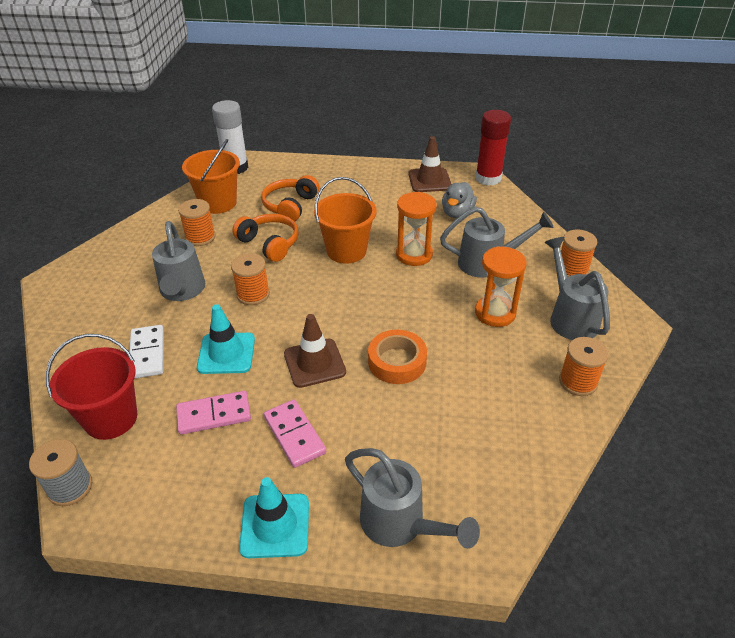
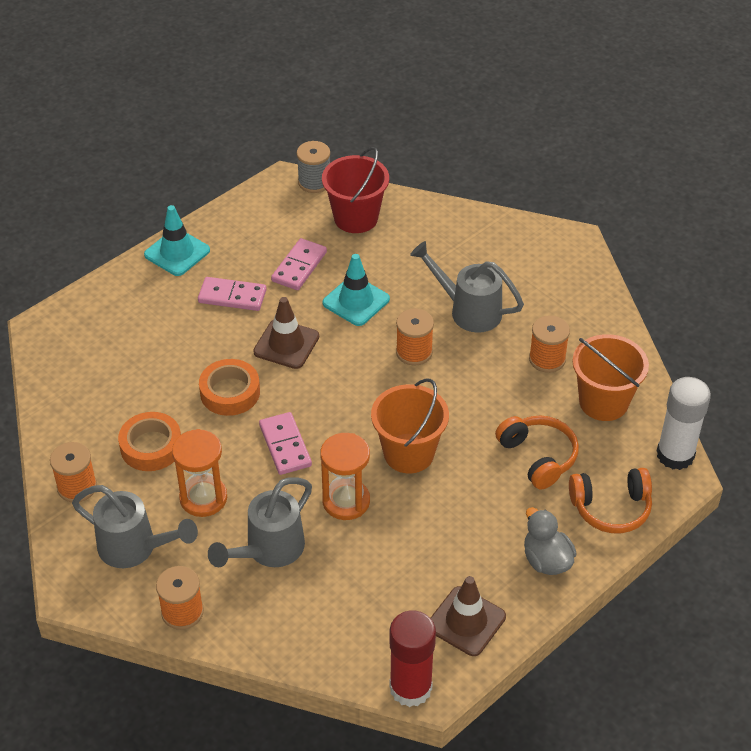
camera: 130 degrees right, 5 degrees up
(147, 353) = (406, 259): white domino -> none
(269, 244) = (482, 403): orange headphones -> orange headphones (611, 508)
(400, 524) = (107, 305): grey watering can -> none
(407, 304) = (285, 445): none -> pink domino
(457, 213) = (374, 594): grey duck -> grey duck (546, 560)
(495, 368) = (151, 446): none -> orange tape

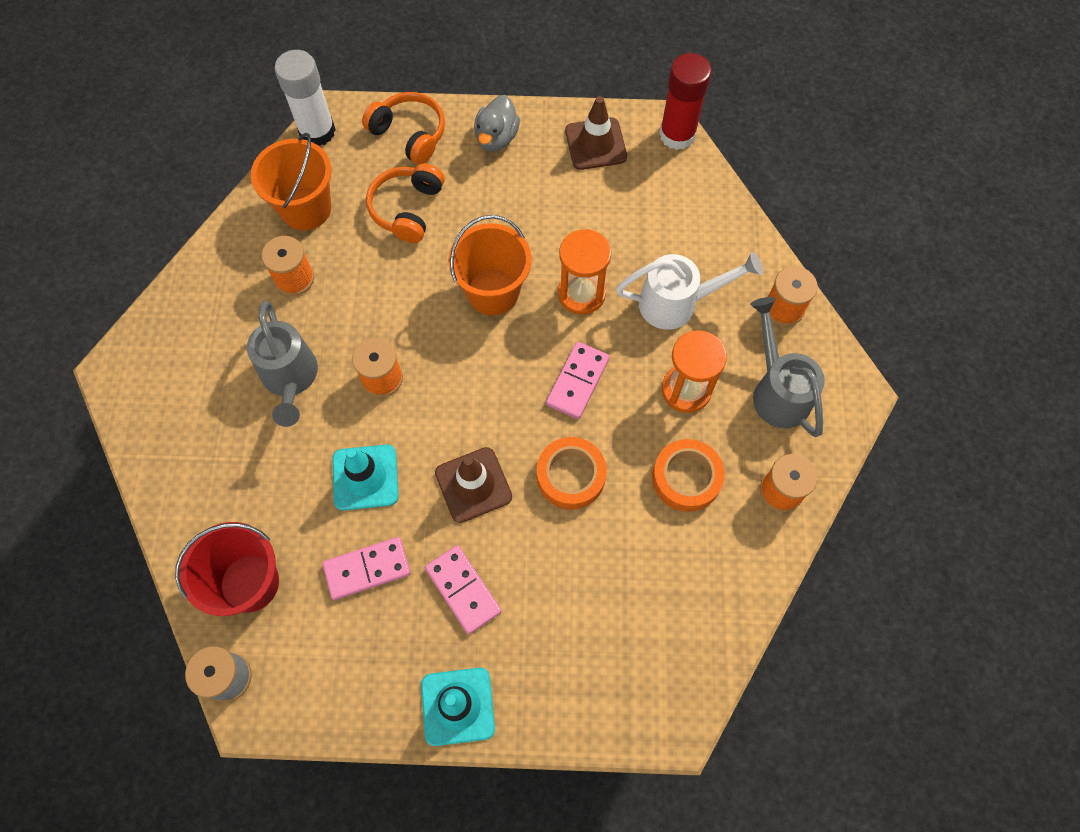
camera: 135 degrees left, 20 degrees up
(269, 550) = (677, 303): grey watering can -> white watering can

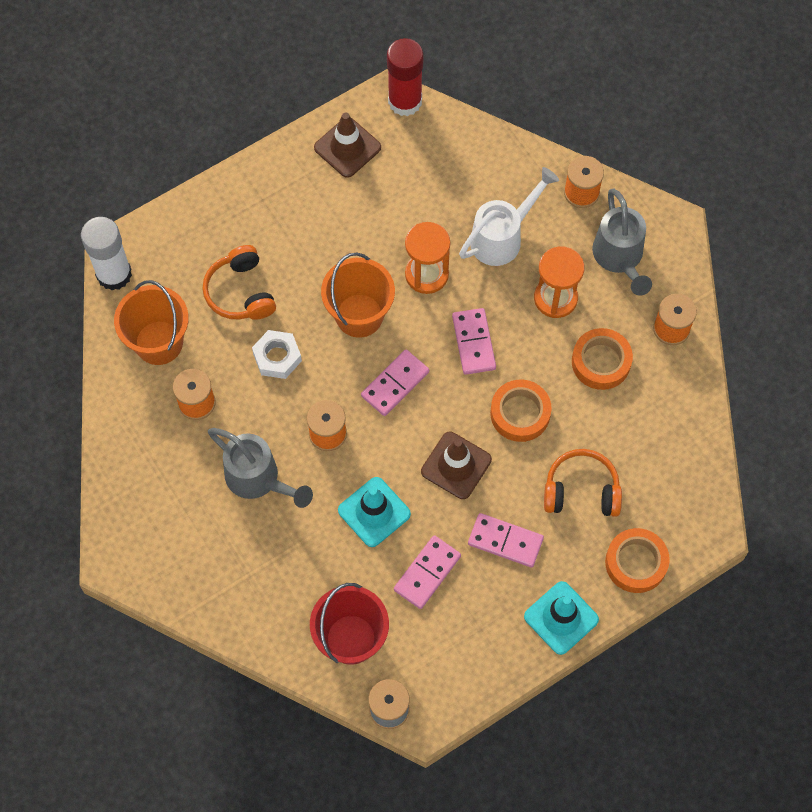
camera: 35 degrees left, 0 degrees up
(393, 283) = (277, 357): none -> white nut
(409, 134) = (192, 230): orange headphones -> orange headphones (581, 490)
(476, 373) = (395, 384): none -> pink domino
(496, 138) = (265, 190): grey duck -> none
(574, 703) = (636, 563): none -> orange tape
(777, 391) = (619, 258): grey watering can -> grey watering can turned 135 degrees counterclockwise

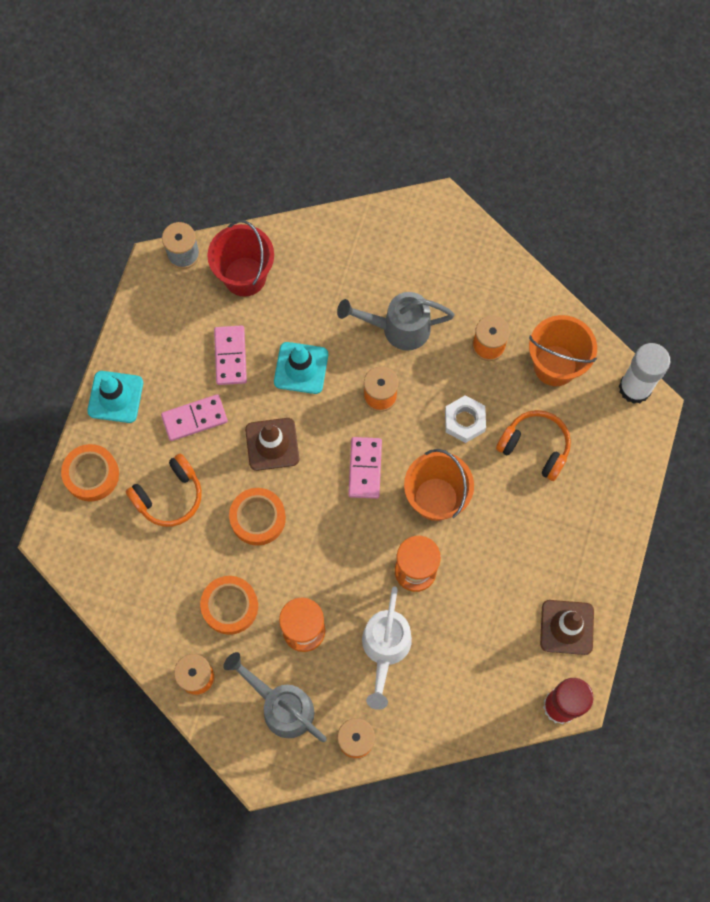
camera: 140 degrees right, 5 degrees up
(473, 342) = (335, 545): pink domino -> none

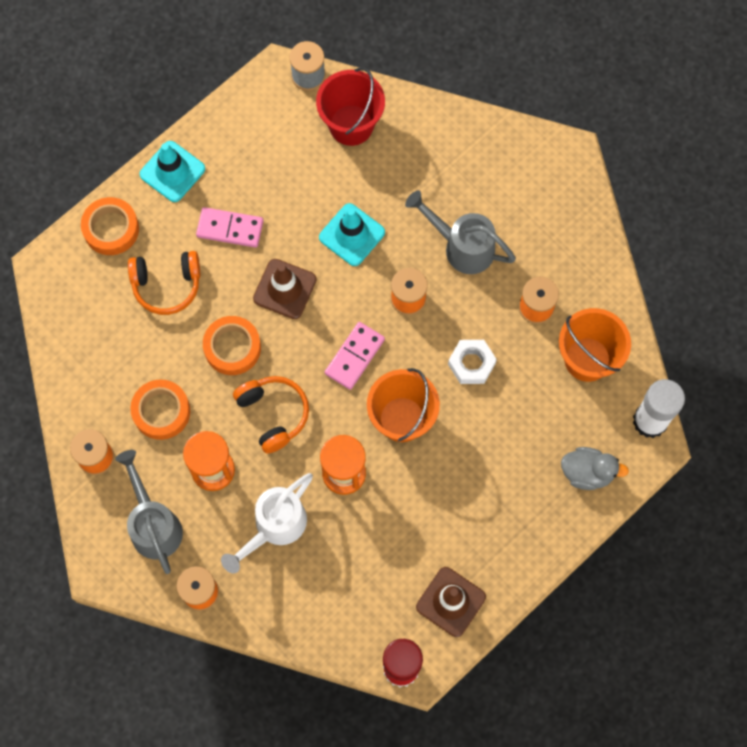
camera: 30 degrees right, 0 degrees up
(230, 356) = (295, 190): pink domino -> none
(535, 447) = (522, 423): orange headphones -> orange headphones (273, 414)
(611, 458) = (587, 472): none -> grey duck

